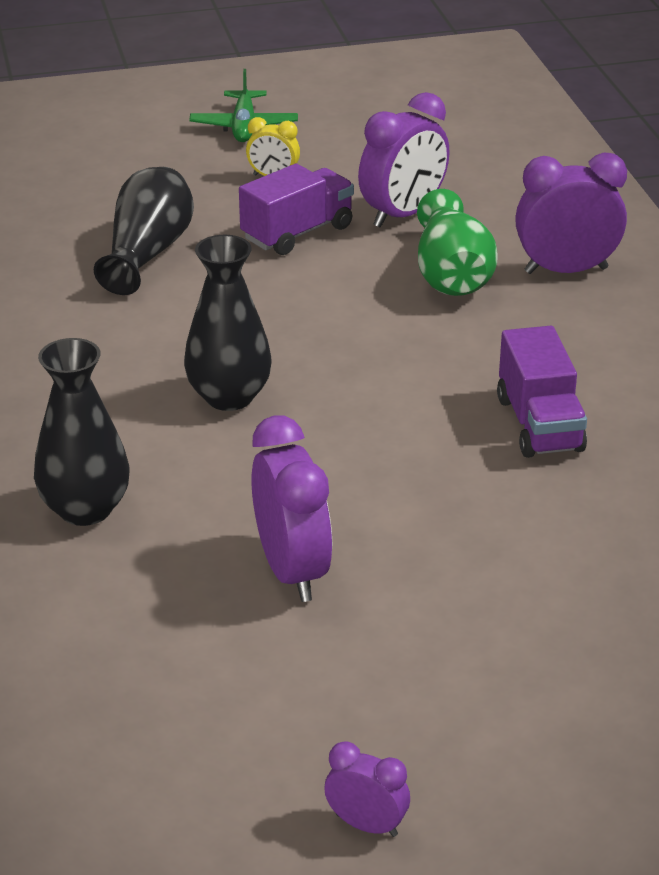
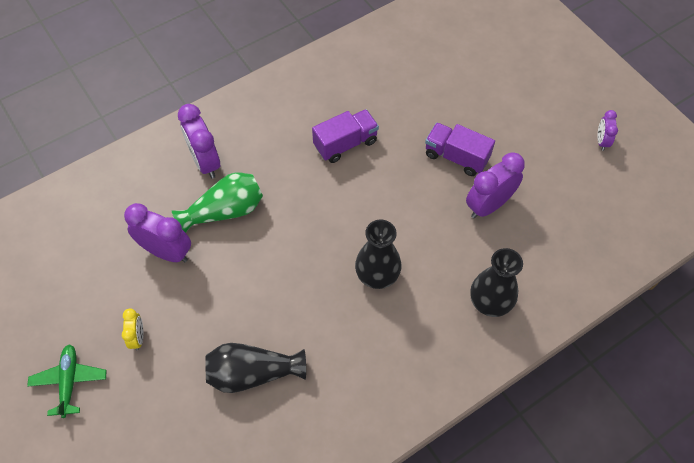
camera: 110 degrees left, 25 degrees up
(244, 126) = (69, 382): green plane -> green plane turned 75 degrees counterclockwise
(297, 233) = (204, 300): purple truck -> purple truck (456, 157)

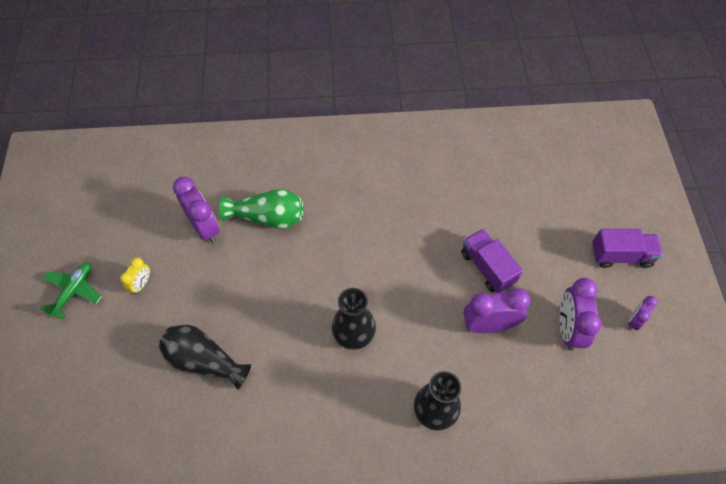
camera: 30 degrees right, 0 degrees up
(205, 162) = (279, 170): purple clock -> purple clock (568, 329)
(345, 144) = (399, 209): purple truck -> purple truck (621, 256)

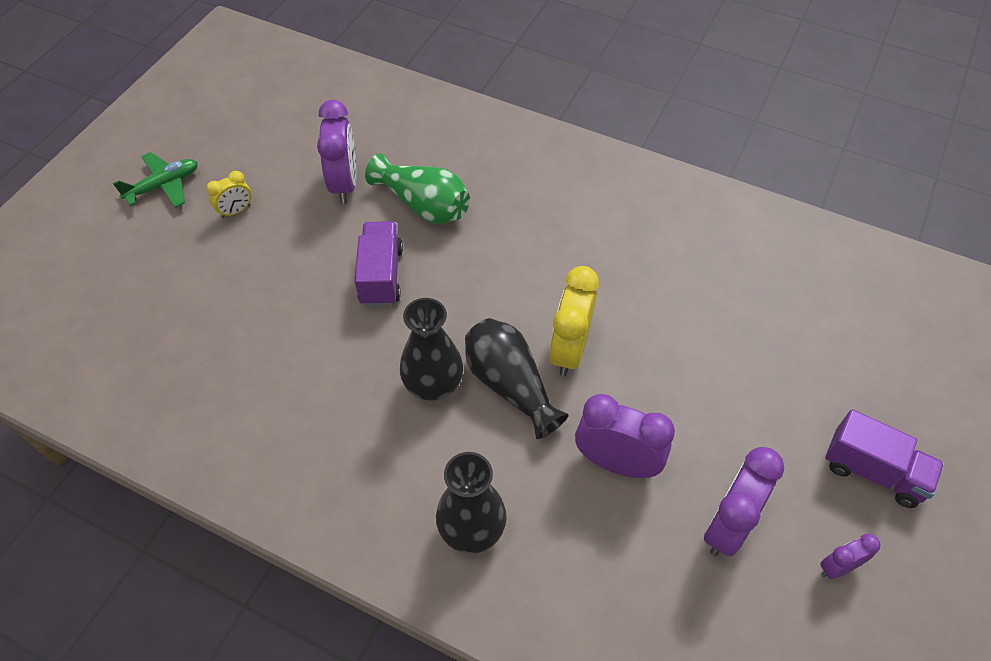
camera: 30 degrees right, 5 degrees down
(204, 361) = (244, 325): black vase -> black vase (510, 385)
(420, 269) = (569, 350): none -> yellow clock
(487, 267) = (662, 391): purple truck -> purple truck (381, 276)

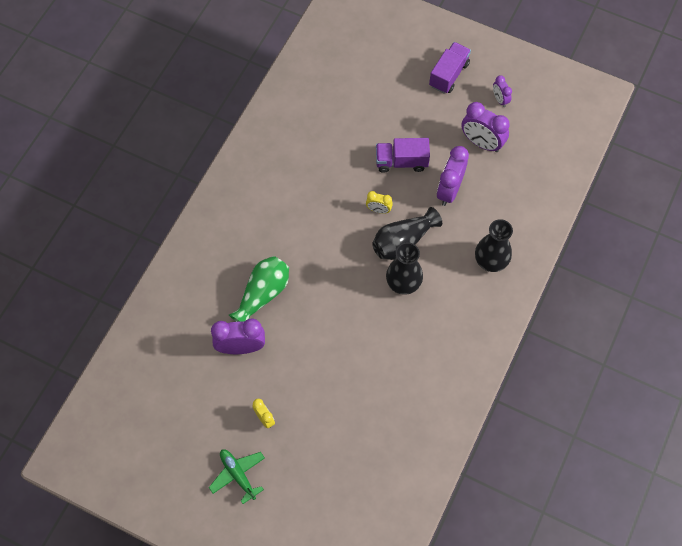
camera: 90 degrees left, 10 degrees up
(381, 276) = (323, 317): purple truck -> purple truck (401, 162)
(569, 350) = (378, 210): yellow clock -> yellow clock, size x0.54

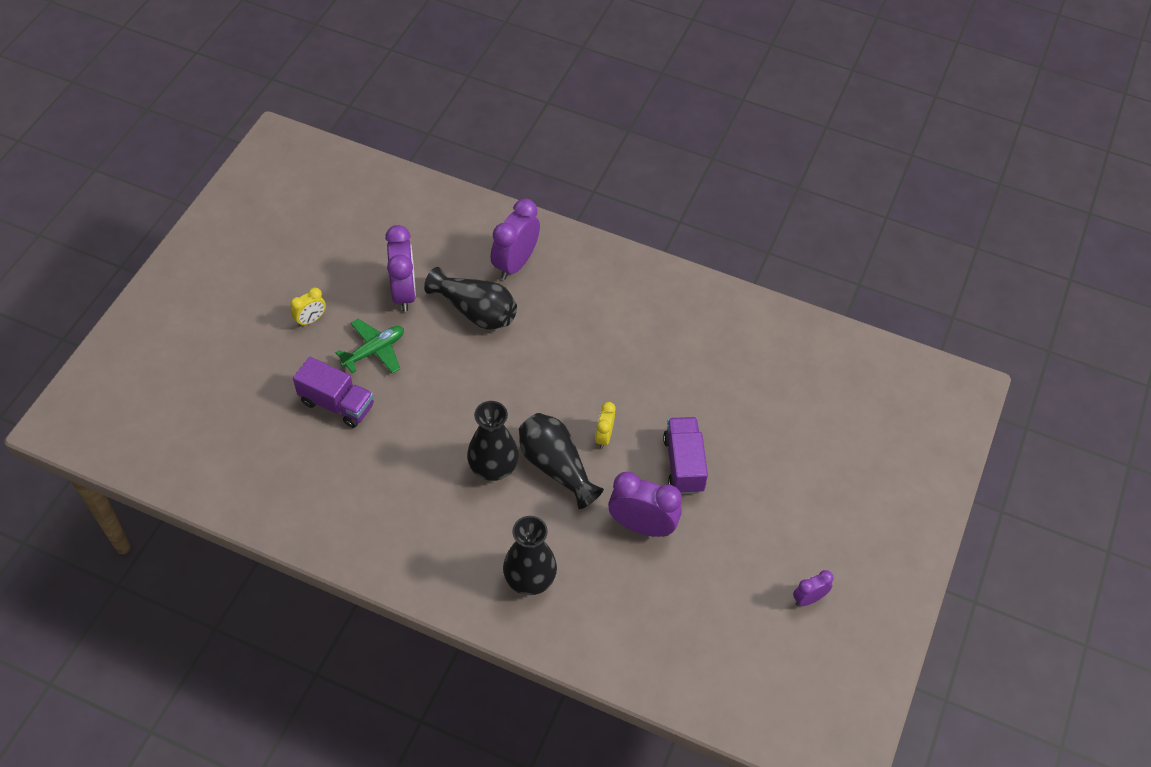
camera: 85 degrees right, 10 degrees down
(238, 475) = (243, 297): green plane -> green plane (374, 351)
(263, 294) = (475, 311): green vase -> black vase
(449, 75) = (842, 527): purple truck -> purple truck (337, 404)
(481, 143) = (727, 571): purple clock -> purple clock (515, 263)

